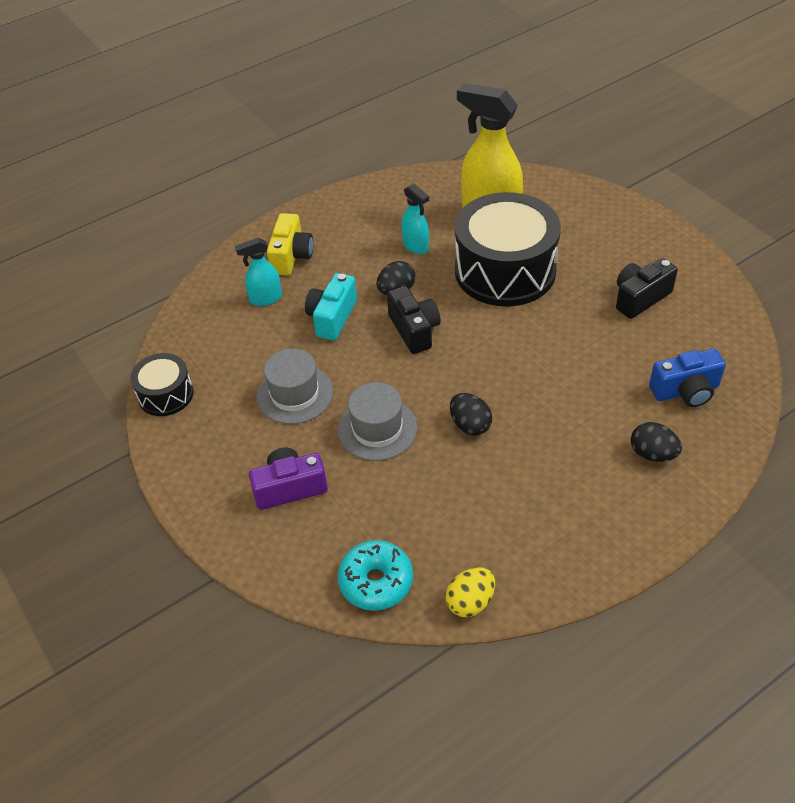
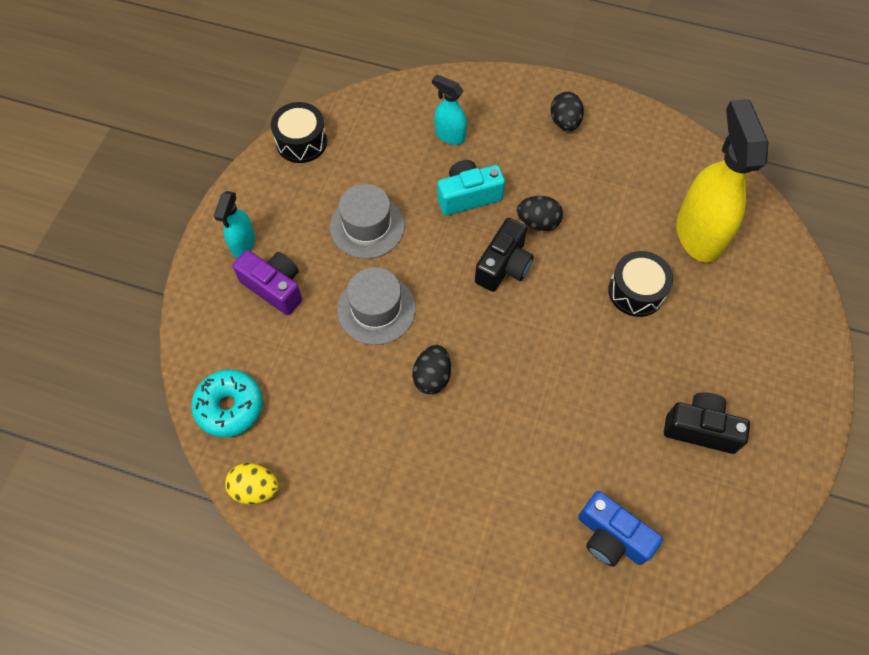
camera: 50 degrees right, 15 degrees up
(291, 256) = (511, 119): yellow camera -> none
(416, 246) = (604, 201): turquoise spray bottle -> turquoise spray bottle (243, 244)
(505, 270) = (636, 291): black drum -> black drum, size x0.50
(652, 454) = (511, 548): black egg -> black egg (565, 122)

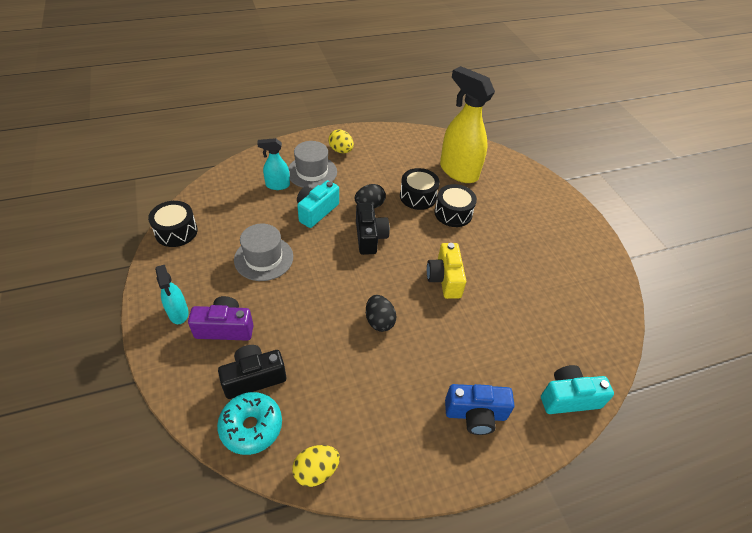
camera: 40 degrees left, 15 degrees down
(376, 309) = (310, 302): grey hat -> grey hat (312, 172)
(548, 372) = (444, 279): none -> yellow camera
(565, 122) = (341, 150): black egg -> yellow egg
(567, 600) = (568, 398): none -> turquoise camera
(610, 242) = (418, 196): none -> black drum
(611, 537) = (557, 346): blue camera -> blue camera (475, 414)
(700, 429) = (546, 262): black camera -> black camera (254, 378)

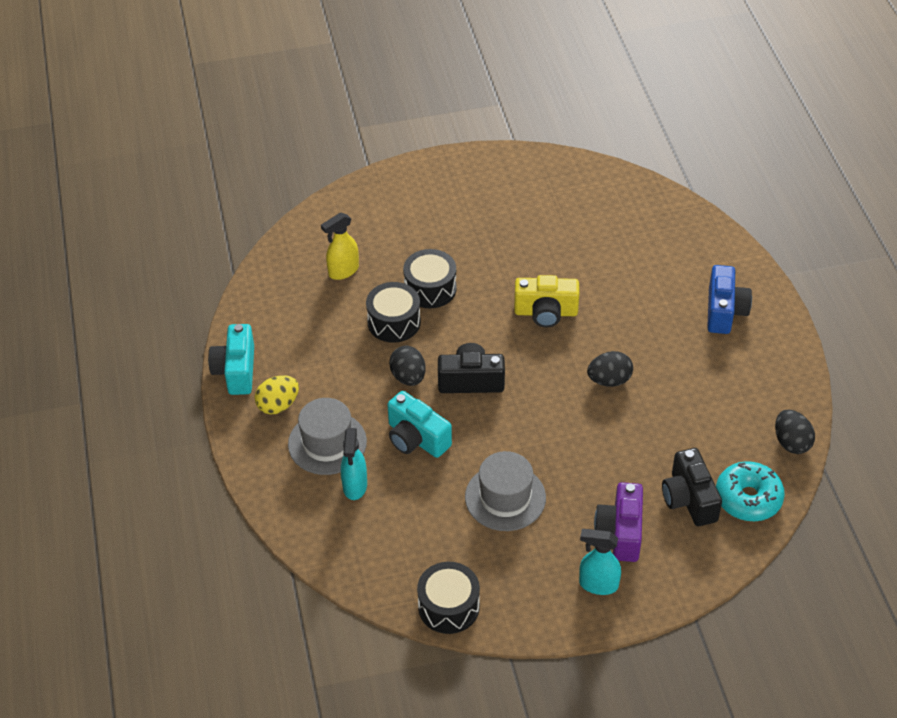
camera: 80 degrees left, 0 degrees up
(178, 313) = (598, 584): turquoise spray bottle -> turquoise spray bottle turned 150 degrees counterclockwise
(316, 471) = (791, 442): yellow egg -> black egg
(458, 171) = (343, 271): yellow spray bottle -> yellow spray bottle, size x0.51
(568, 398) = (702, 236): turquoise camera -> turquoise camera (236, 370)

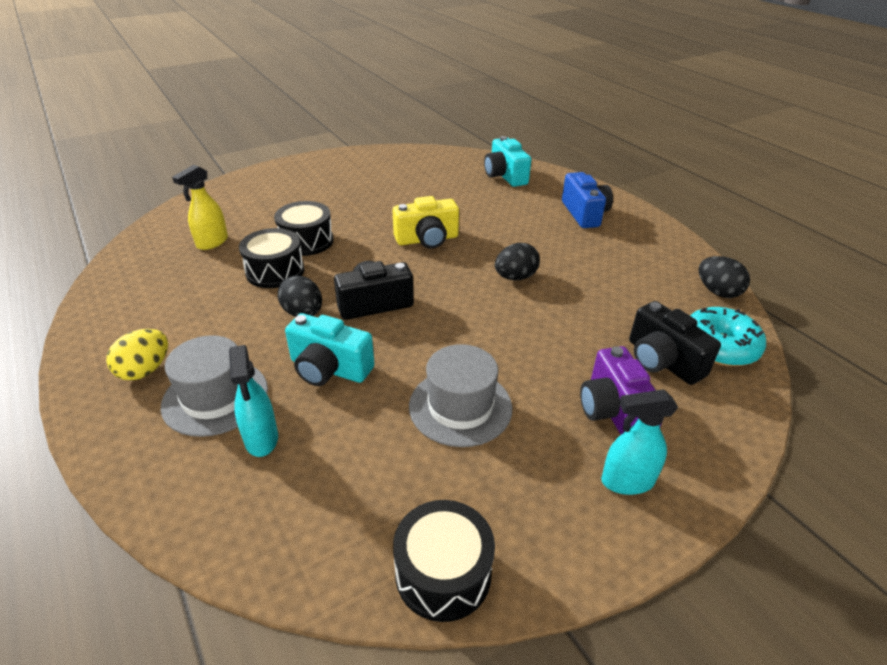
camera: 20 degrees left, 10 degrees down
(236, 370) = (88, 346): turquoise camera -> turquoise camera (505, 176)

